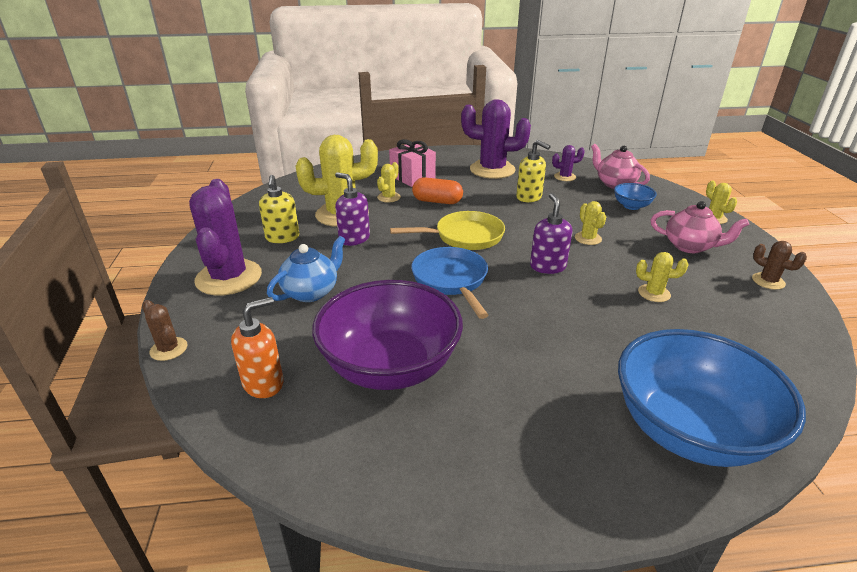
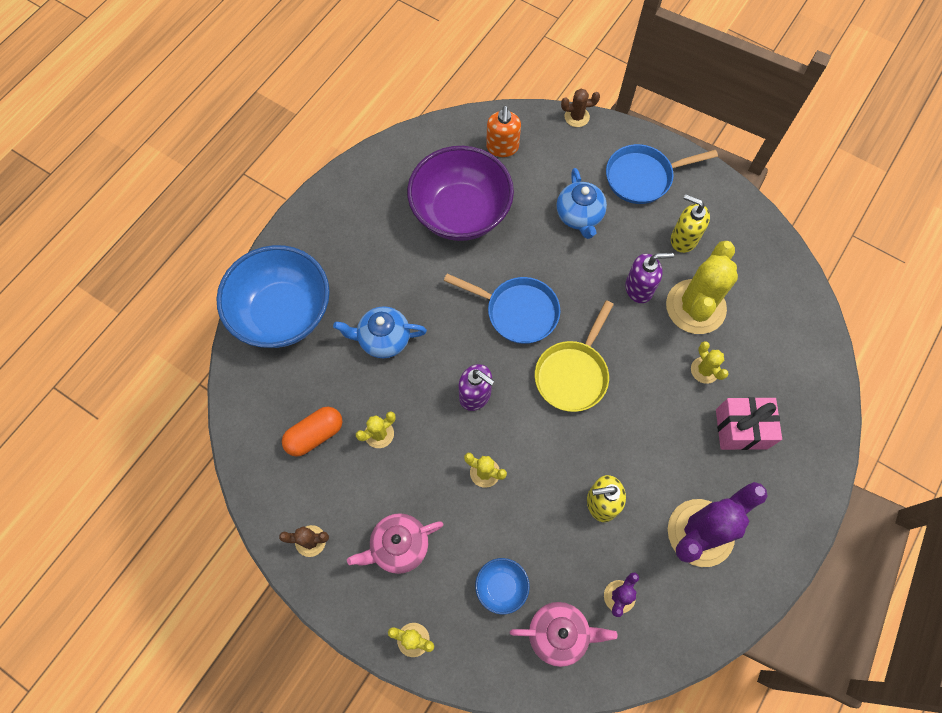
camera: 130 degrees right, 35 degrees up
(229, 277) = (642, 177): purple cactus -> blue pan
(437, 201) = (661, 407): orange capsule -> orange capsule (315, 435)
(588, 337) = (383, 339): none -> blue teapot

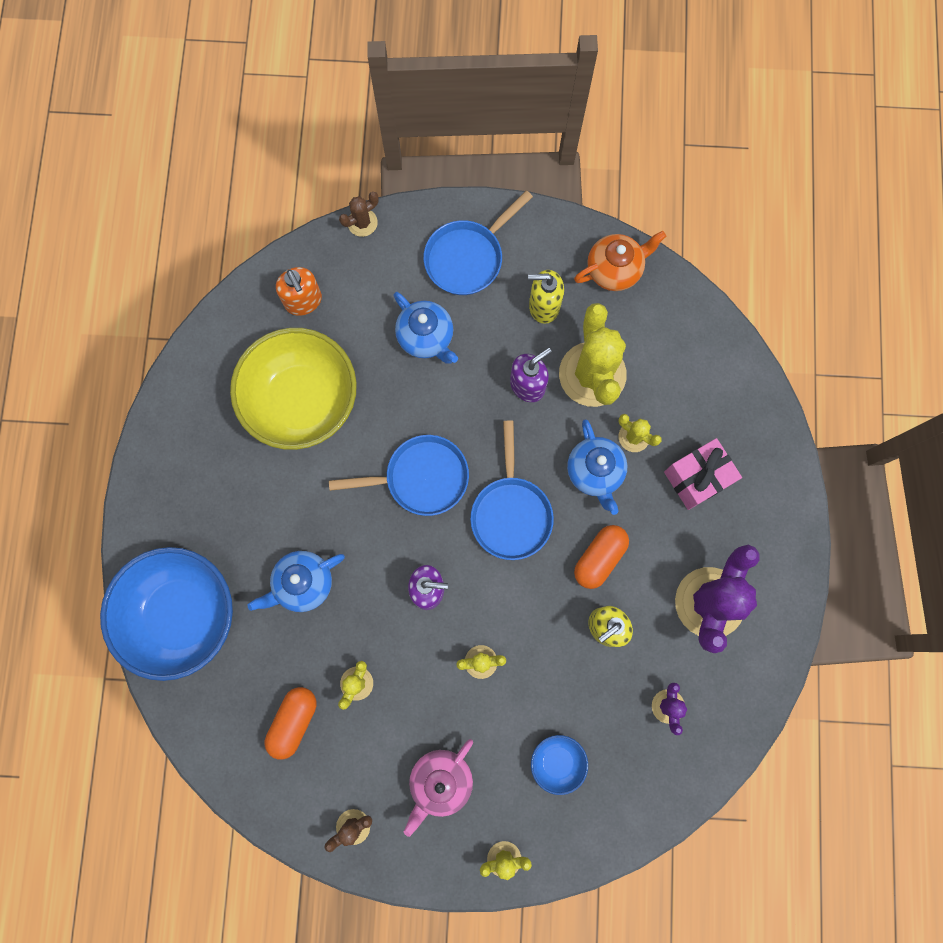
camera: 30 degrees left, 10 degrees up
(461, 212) = (302, 400): purple bowl -> yellow bowl
(559, 634) = (632, 773): pink teapot -> none
(573, 374) = (511, 513): yellow pan -> blue pan
(625, 446) = (599, 558): none -> orange capsule
(658, 379) = (595, 472): none -> blue teapot
(755, 241) = (614, 270): none -> orange teapot

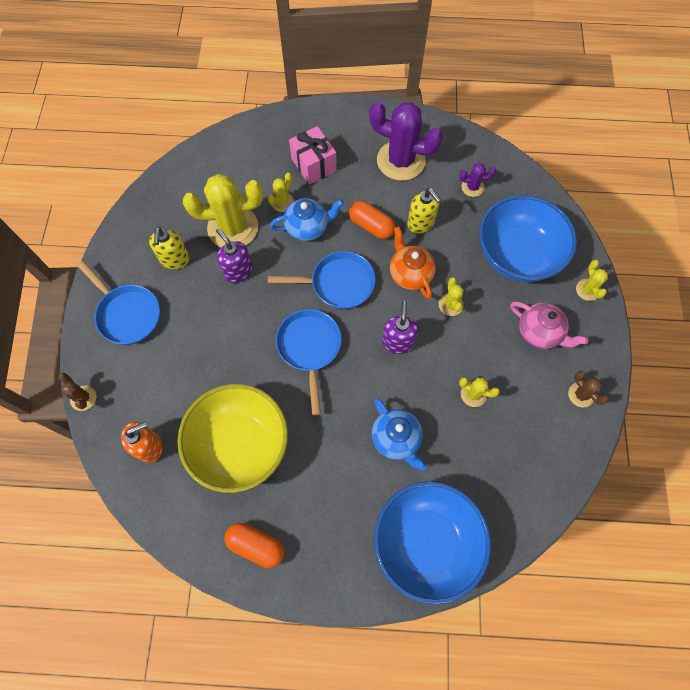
camera: 90 degrees left, 10 degrees down
(293, 721) = (507, 443): orange capsule -> orange capsule (256, 545)
(426, 337) = (192, 345): blue teapot -> none
(557, 762) = (517, 255): blue bowl -> blue bowl, size x2.29
(614, 270) = (151, 211): orange teapot -> orange teapot (410, 274)

